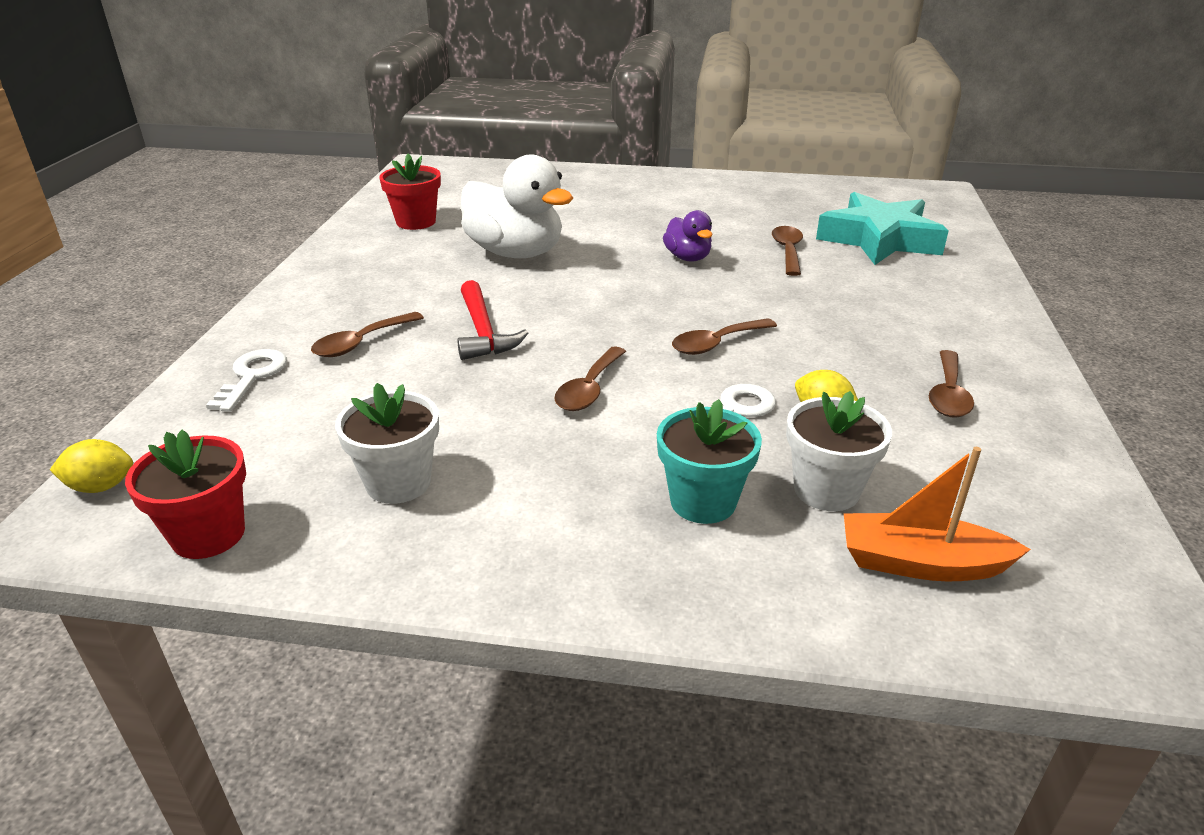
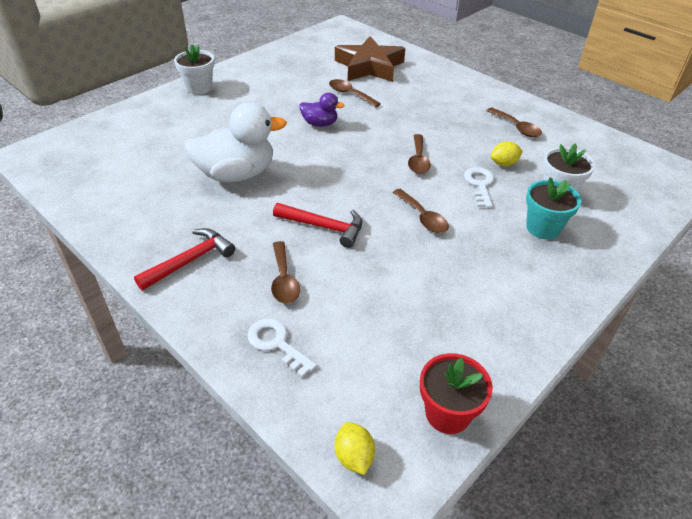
camera: 55 degrees left, 10 degrees up
(101, 486) = (354, 456): yellow lemon -> yellow lemon turned 45 degrees counterclockwise
(343, 285) = (190, 260): none -> red hammer
(398, 483) = (454, 318): white flower pot -> white flower pot (199, 88)
(416, 222) = (131, 193): red flower pot -> none
(879, 239) = (369, 66): turquoise star -> brown star
(920, 563) = (617, 196): orange boat -> none

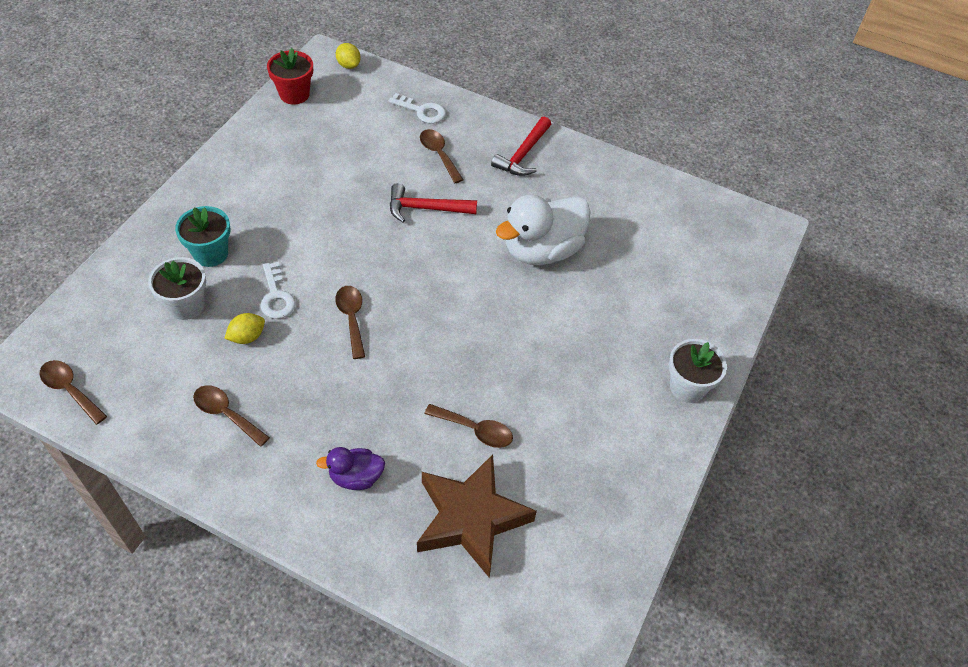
camera: 160 degrees right, 10 degrees up
(320, 124) = (490, 353): purple duck -> purple duck (356, 477)
(423, 217) = (333, 239): brown spoon -> brown spoon (70, 390)

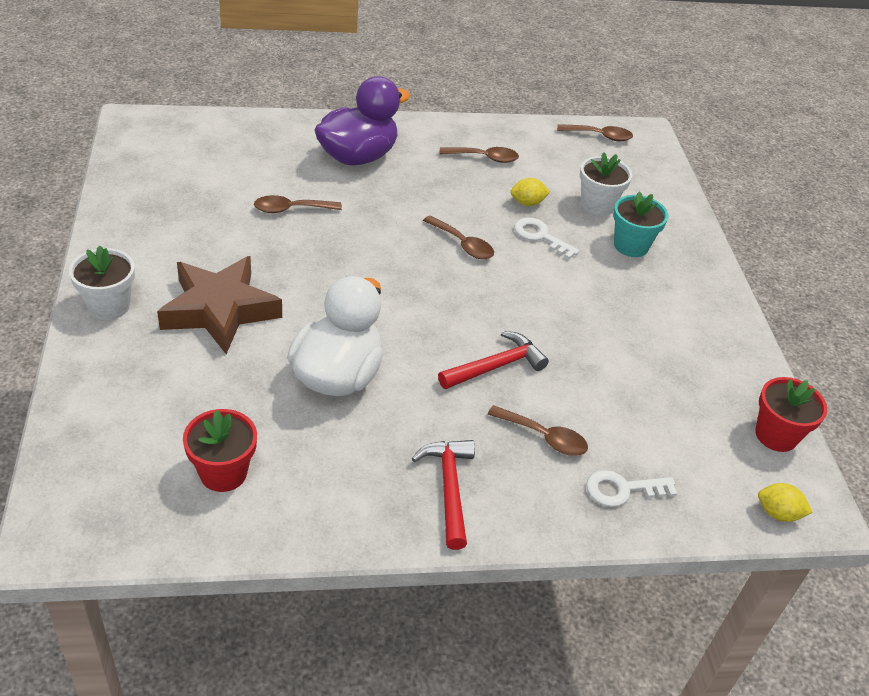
camera: 145 degrees right, 10 degrees down
(247, 337) = (527, 203): yellow lemon -> yellow lemon turned 60 degrees clockwise
(356, 477) = (358, 157): purple duck -> purple duck, size x1.94
(470, 518) = (255, 162): brown star -> brown star (220, 310)
(654, 220) = (223, 473): none -> red flower pot

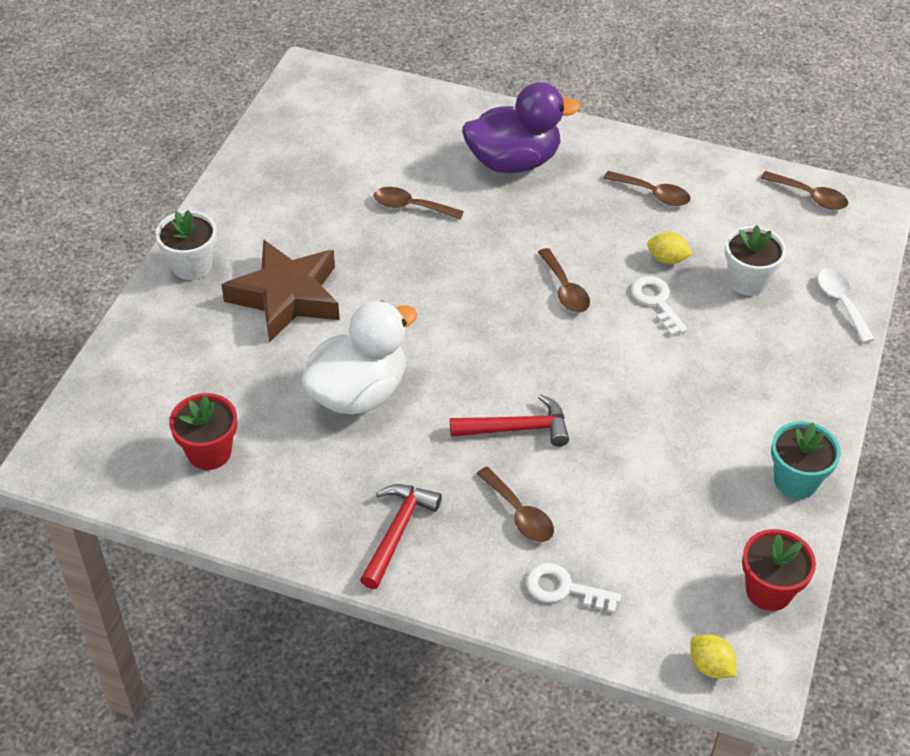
camera: 30 degrees right, 5 degrees up
(631, 245) = (754, 338): turquoise flower pot -> turquoise flower pot (795, 481)
(673, 205) = (841, 303): none -> white spoon

